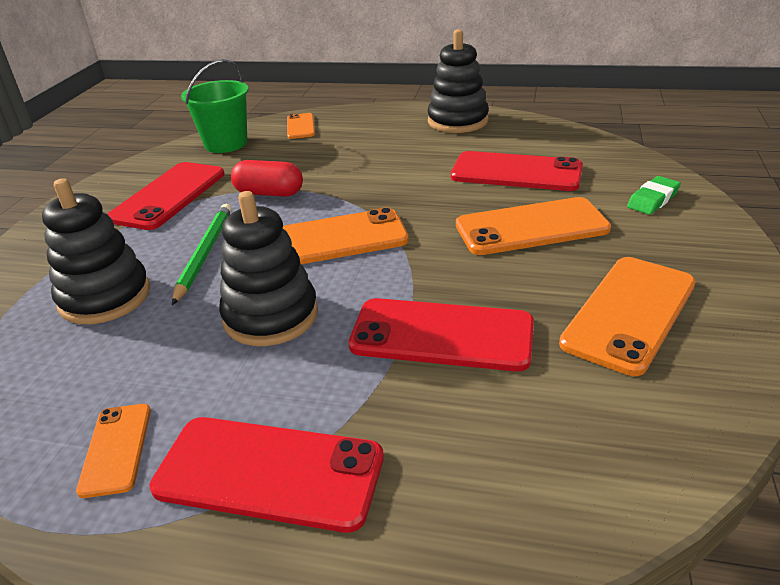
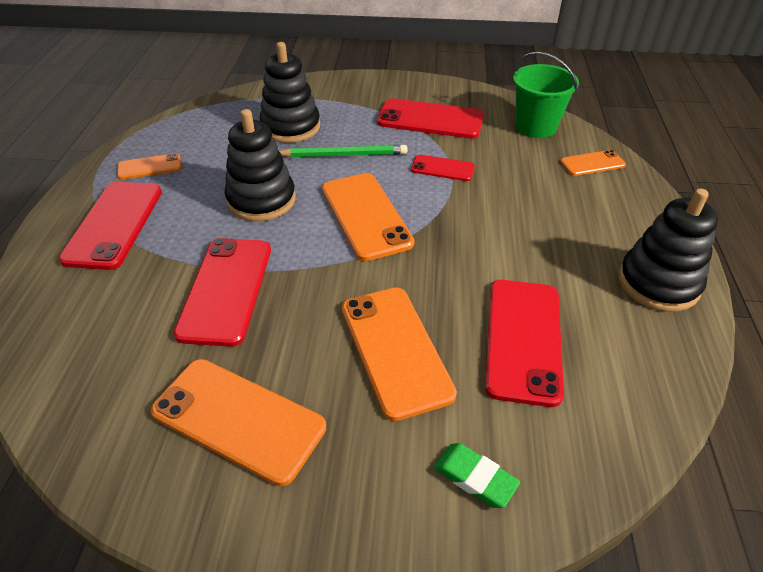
camera: 80 degrees right, 10 degrees up
(269, 193) = (442, 168): red capsule -> red phone

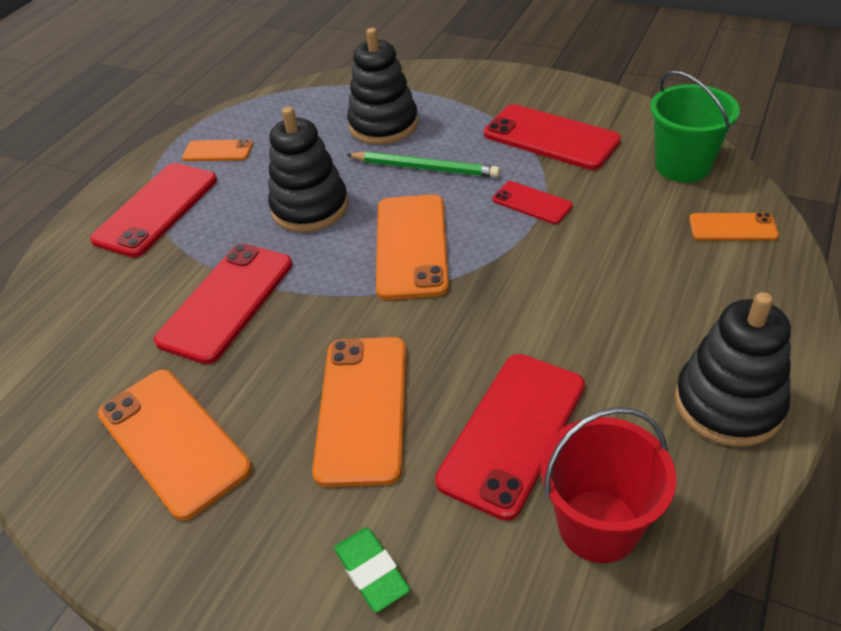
camera: 25 degrees right, 0 degrees up
(622, 391) = (598, 525): none -> red bucket

